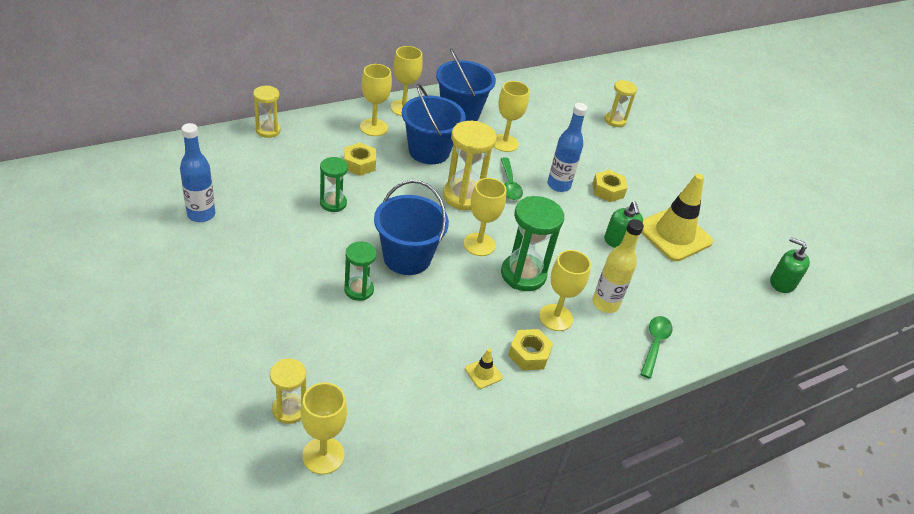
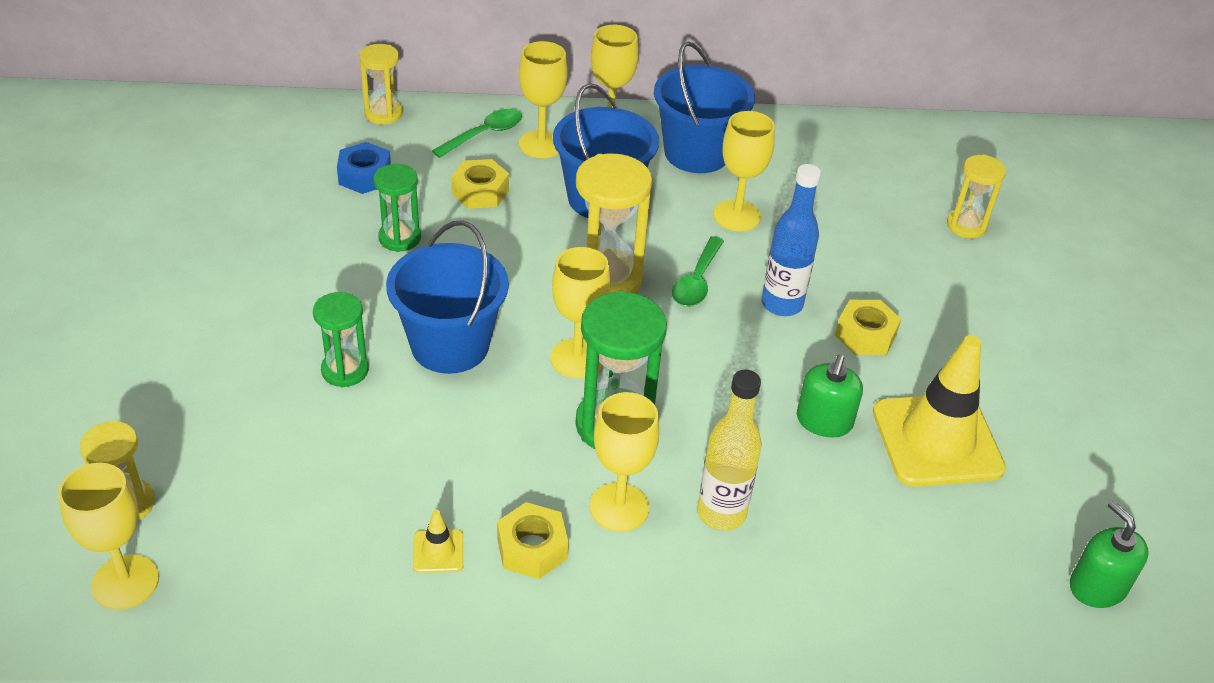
camera: 30 degrees right, 0 degrees up
(201, 214) = (209, 206): blue bottle -> none
(285, 171) = (365, 176): none -> blue nut
(655, 344) = (762, 606): green spoon -> green spoon (484, 134)

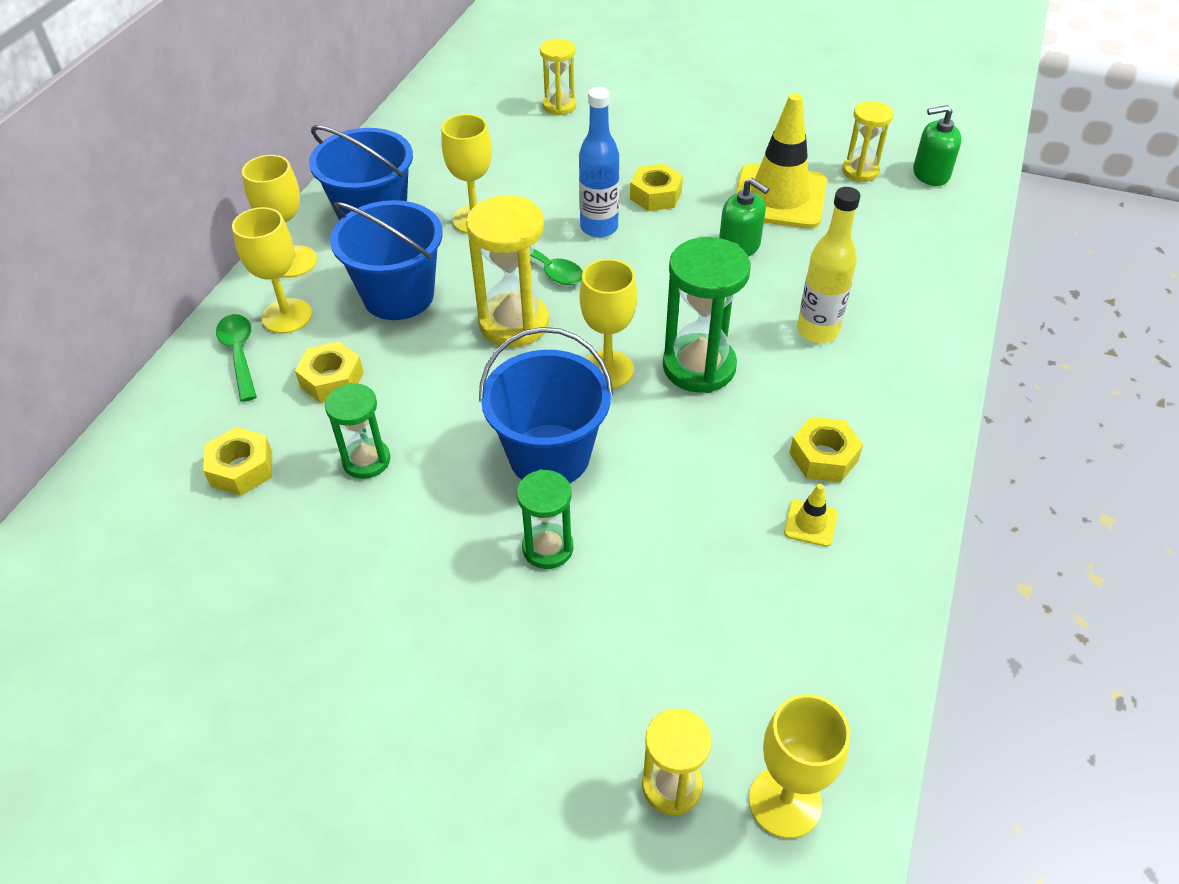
camera: 65 degrees left, 5 degrees up
(365, 176) = (241, 468): blue nut -> yellow nut
(383, 114) = (139, 429): yellow hourglass -> yellow hourglass (860, 171)
(619, 507) = (793, 389): yellow goblet -> none

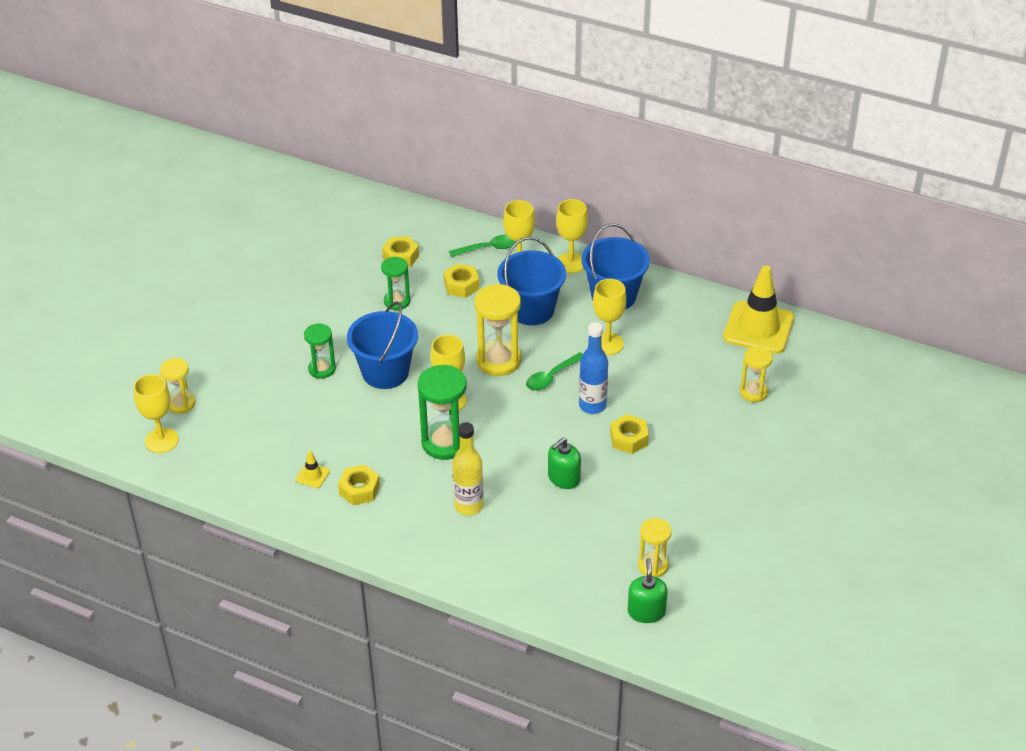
camera: 95 degrees right, 5 degrees down
(779, 197) = (621, 509): yellow traffic cone -> yellow traffic cone (758, 328)

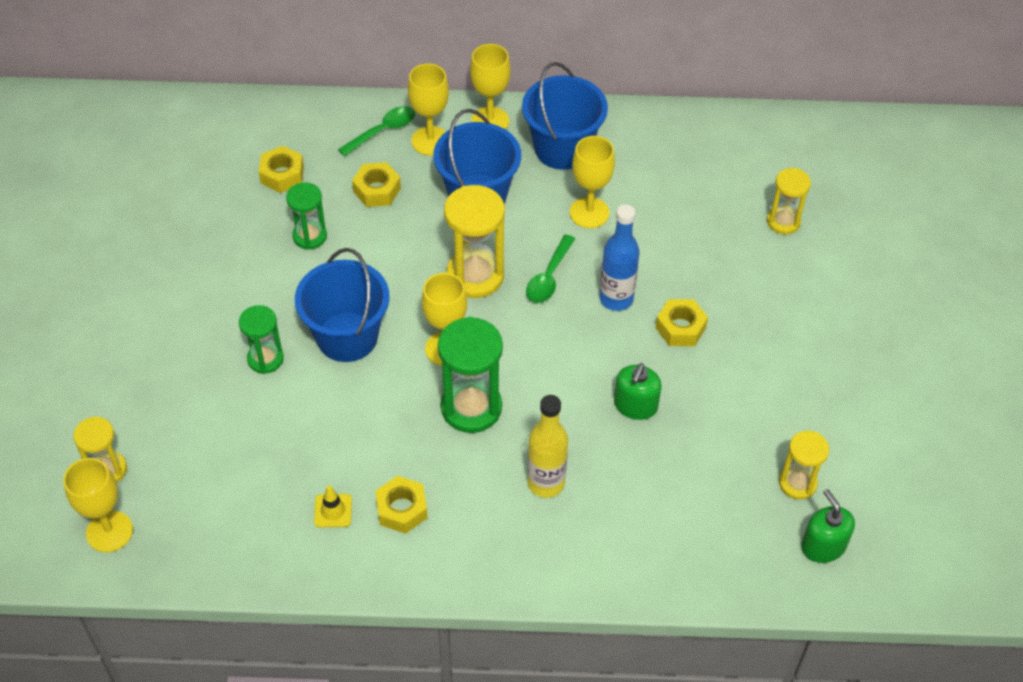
camera: 25 degrees left, 10 degrees up
(758, 328) = (743, 139): yellow traffic cone -> none

